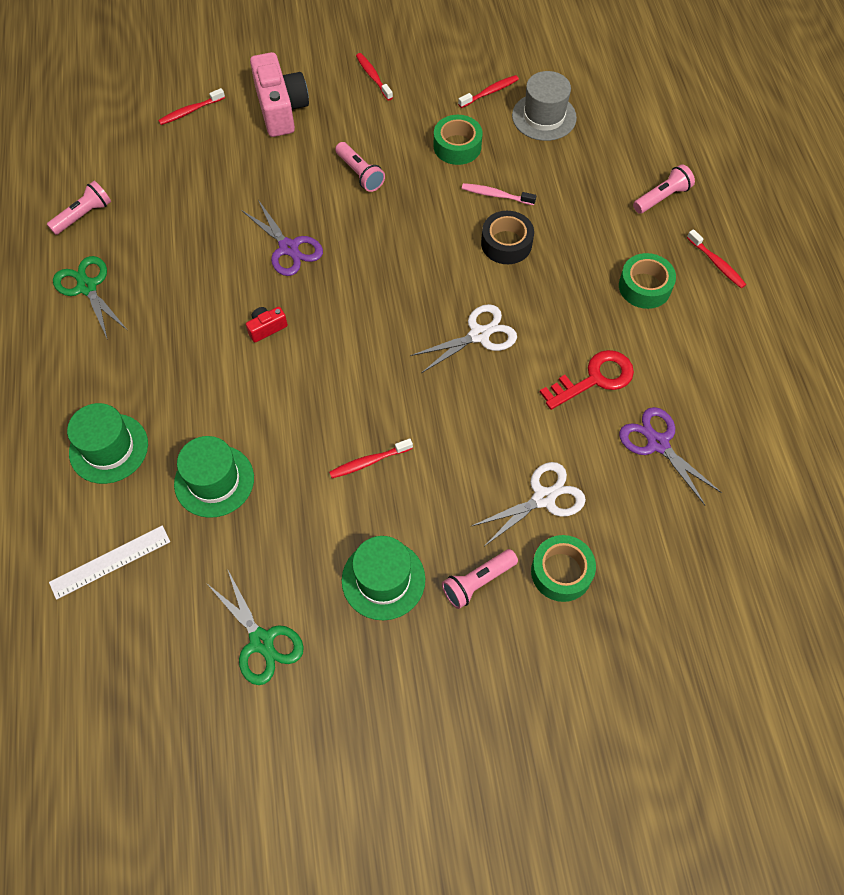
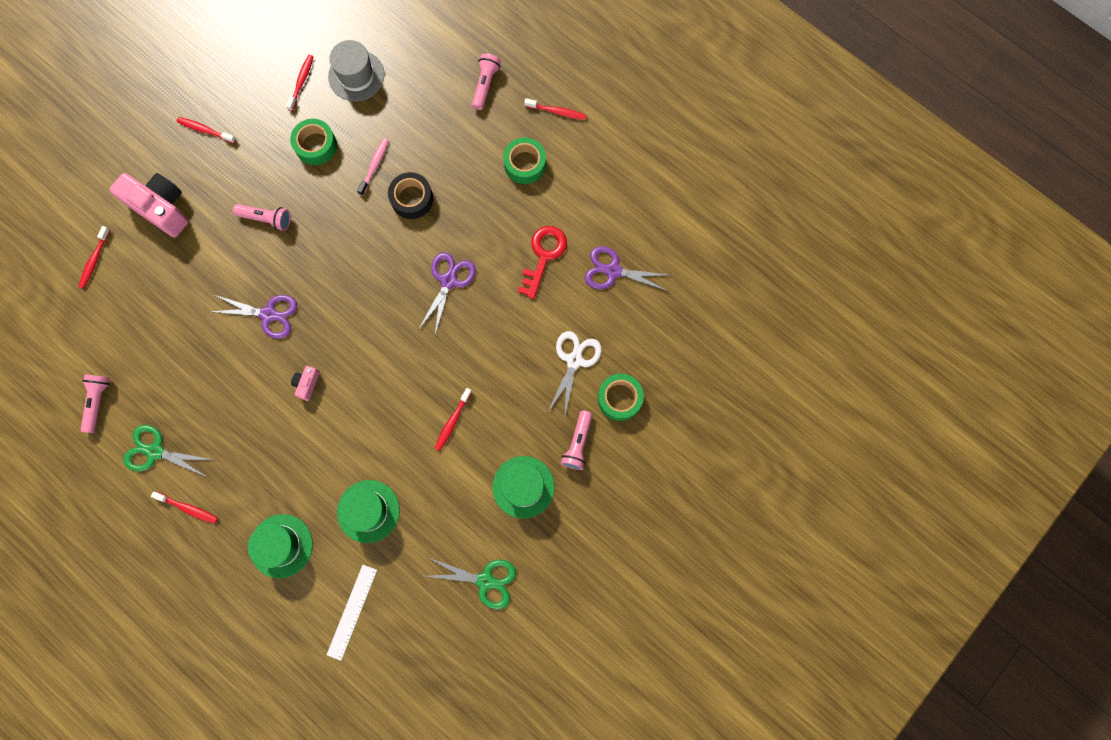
camera: 40 degrees left, 15 degrees up
(66, 353) = (188, 508): none -> red toothbrush
(266, 328) = (307, 384): red camera -> pink camera
(479, 335) = (448, 281): white scissors -> purple scissors
(496, 195) = (374, 166): pink toothbrush -> pink toothbrush turned 135 degrees clockwise

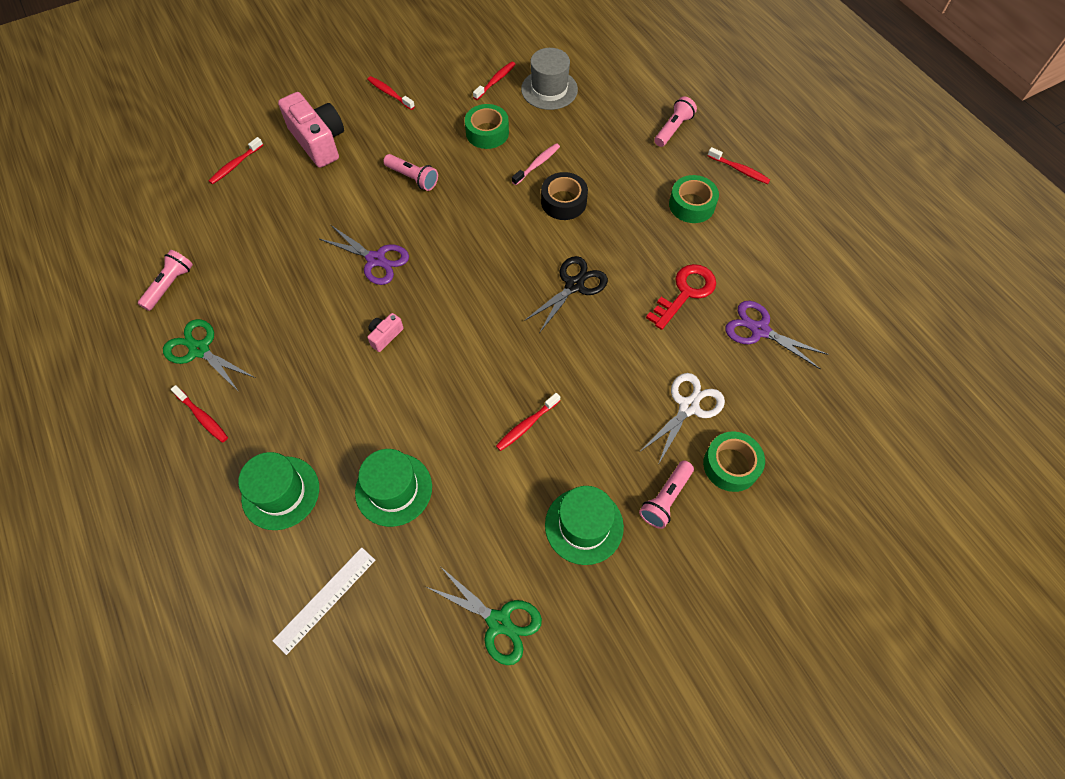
camera: 20 degrees right, 15 degrees down
(448, 281) = (574, 285): purple scissors -> black scissors

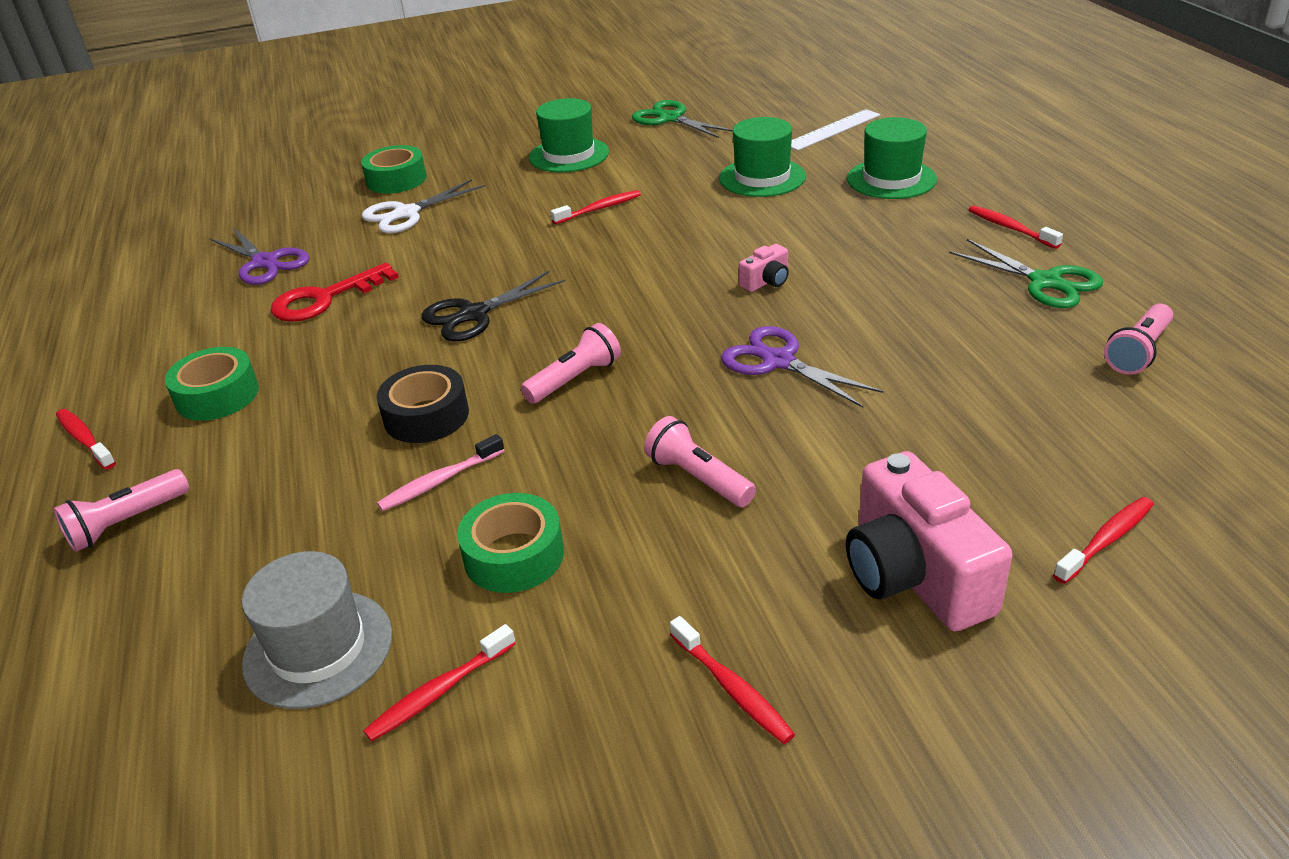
camera: 165 degrees left, 25 degrees down
(665, 499) = (478, 165): pink flashlight -> pink flashlight (575, 379)

